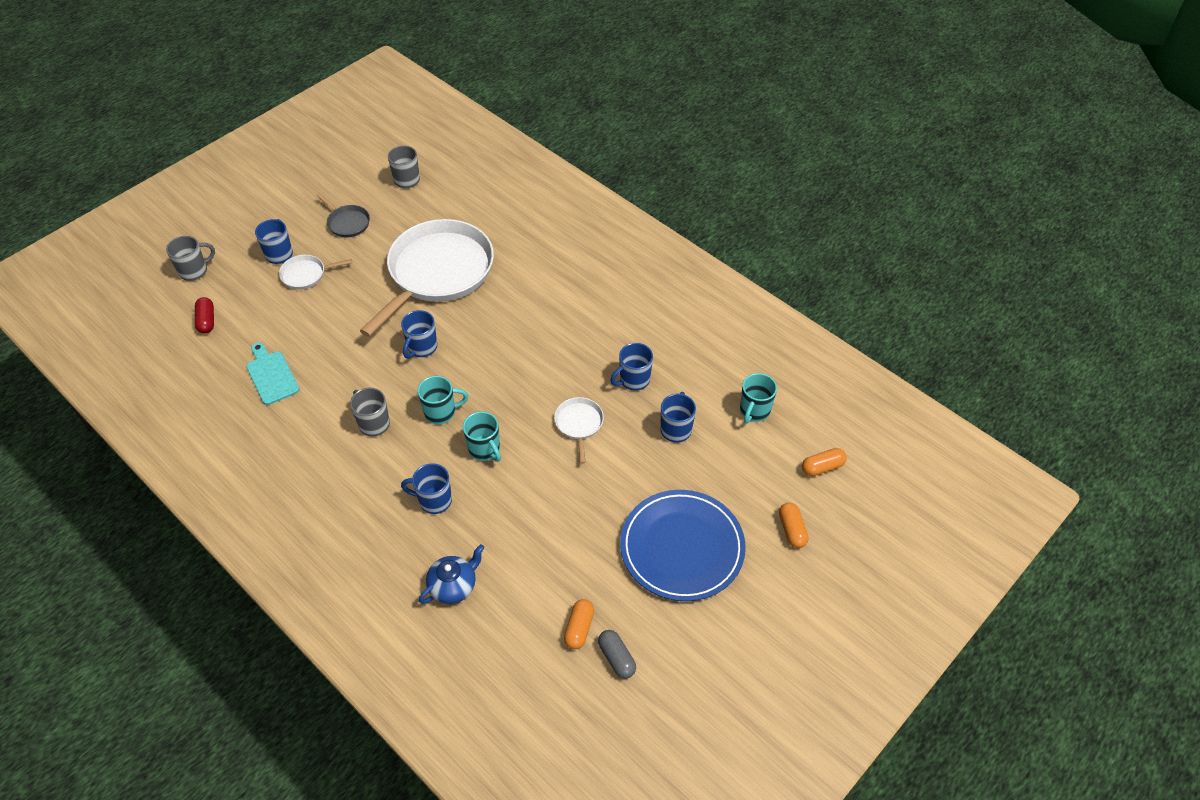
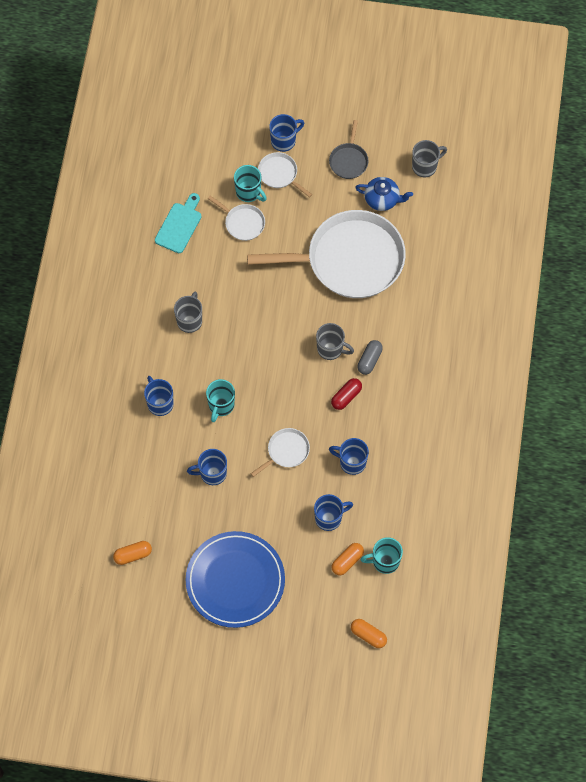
camera: 55 degrees right, 15 degrees up
(194, 271) = (226, 100): grey mug -> grey mug (331, 349)
(207, 321) = (191, 146): red capsule -> red capsule (346, 397)
(322, 326) = (243, 223): none -> white pan
(422, 348) = (274, 302): blue mug -> blue mug (212, 473)
(441, 412) = (230, 356): turquoise mug -> turquoise mug (249, 192)
(453, 586) = (109, 460): blue teapot -> blue teapot (382, 199)
(616, 658) = (128, 590): grey capsule -> grey capsule (369, 360)
(792, 530) = (300, 643): orange capsule -> orange capsule (347, 561)

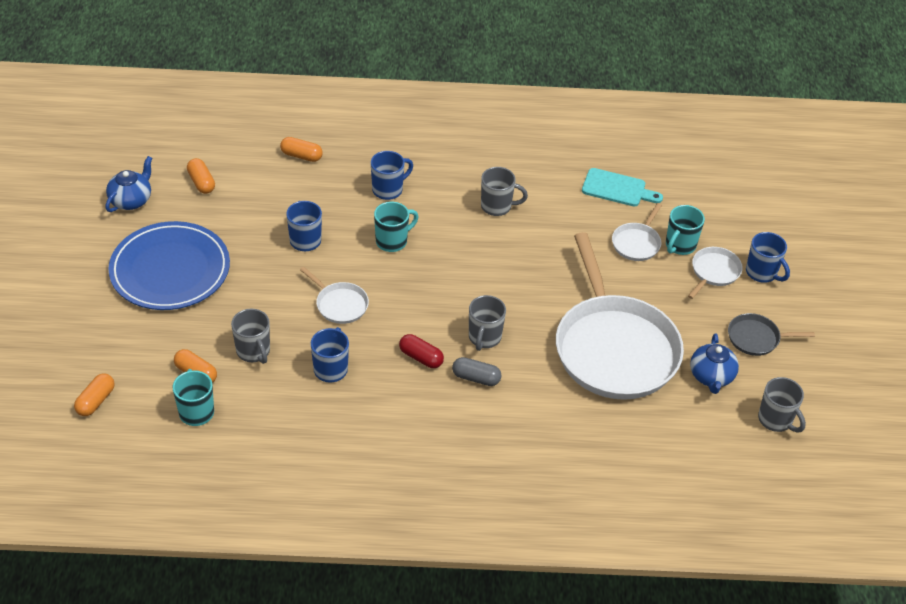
camera: 80 degrees right, 20 degrees down
(109, 470) = (301, 156): none -> orange capsule
(148, 613) = (131, 200): none -> blue teapot
(221, 405) = (392, 241): turquoise mug -> turquoise mug turned 135 degrees clockwise
(329, 518) = (253, 351): blue mug -> grey mug

